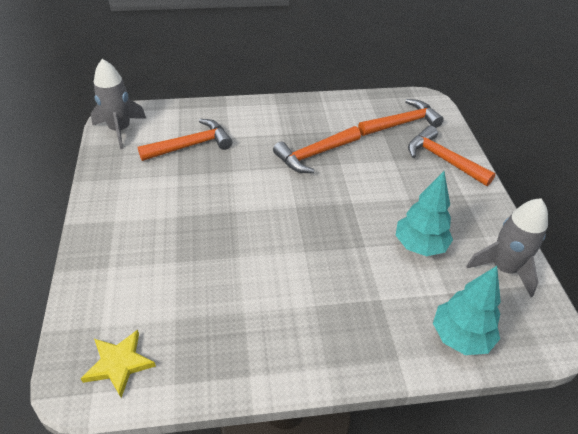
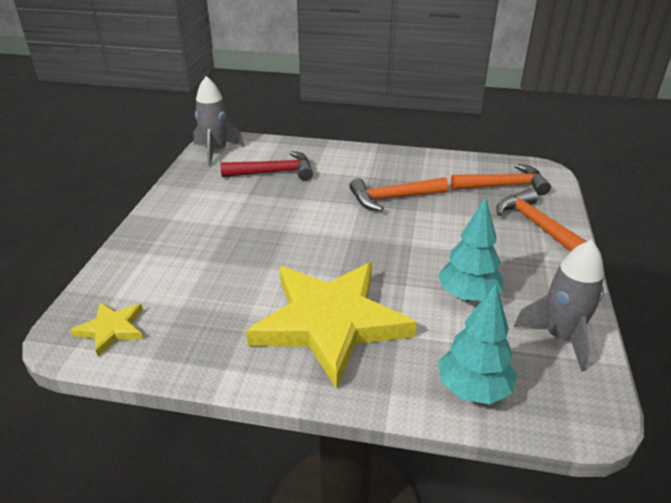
camera: 20 degrees right, 10 degrees down
(191, 145) = (274, 172): orange hammer -> red hammer
(319, 302) = (330, 322): none -> yellow star

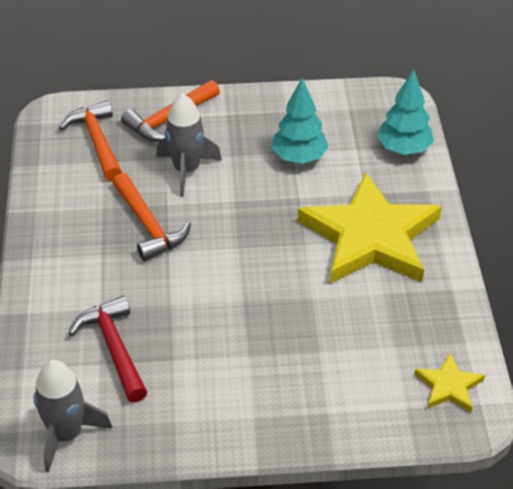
camera: 105 degrees left, 10 degrees up
(560, 337) = (327, 107): grey rocket -> grey rocket (186, 170)

